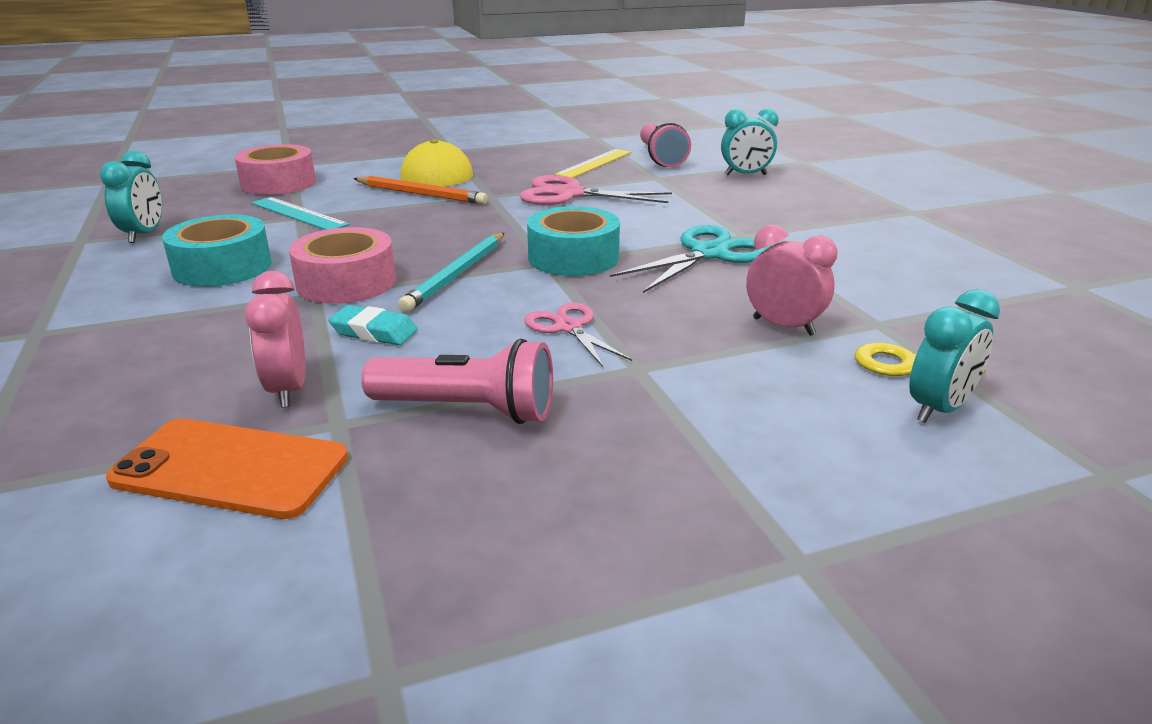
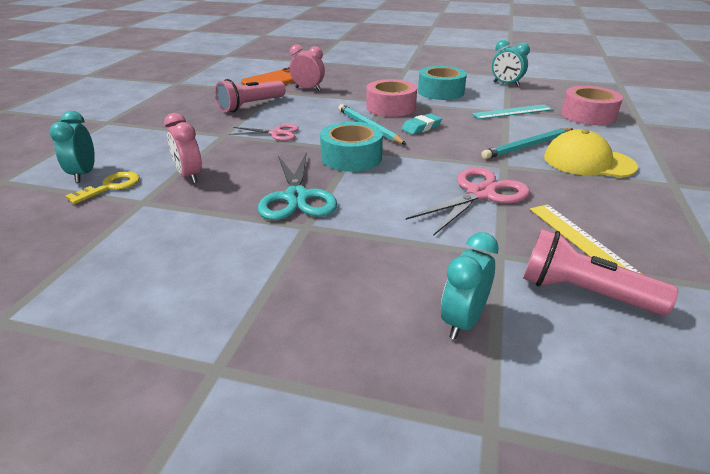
camera: 125 degrees right, 5 degrees up
(374, 332) = (331, 104): turquoise eraser -> turquoise eraser (421, 127)
(420, 194) = (527, 146): orange pencil -> turquoise pencil
(783, 326) = (189, 176): pink clock -> pink clock turned 75 degrees clockwise

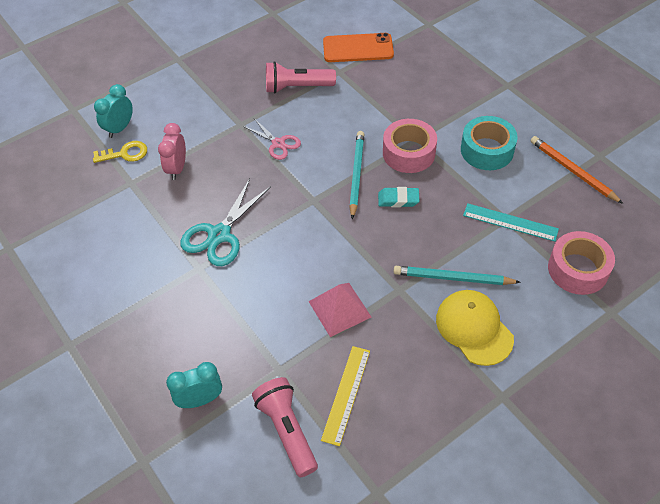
camera: 40 degrees right, 20 degrees up
(308, 89) = (370, 81): pink clock -> none
(351, 157) = (300, 209): turquoise tape -> none
(480, 194) = (339, 309): pink scissors -> pink pyramid
(506, 84) = (573, 171): turquoise clock -> orange pencil

